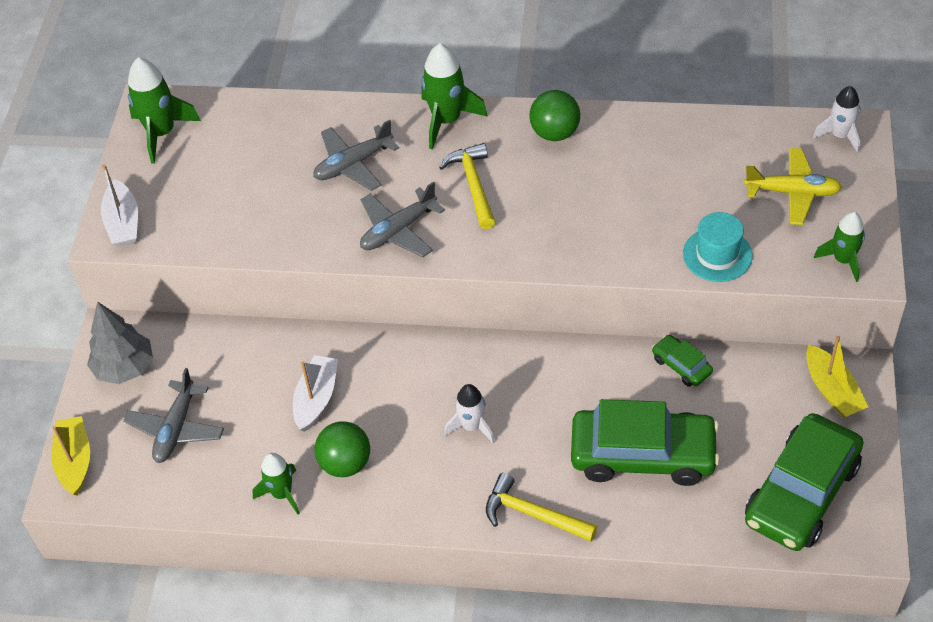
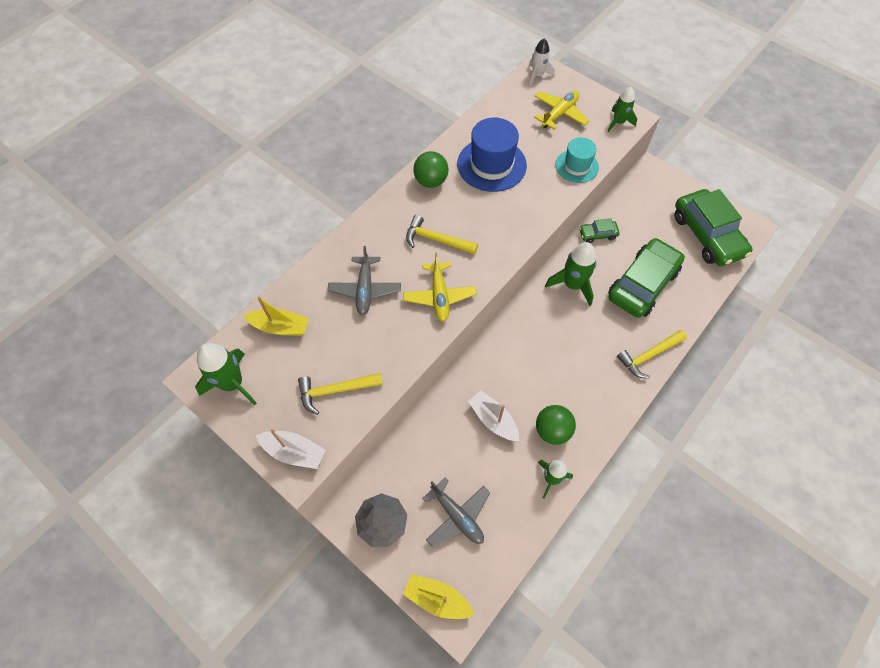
camera: 60 degrees left, 10 degrees up
(213, 213) = (335, 390): none -> yellow hammer
(398, 230) = (439, 296): grey plane -> yellow plane
(447, 120) = (374, 224): green rocket -> green rocket (572, 285)
(472, 426) = (570, 350): white rocket -> none
(635, 172) = (491, 164): none -> blue hat
(832, 390) = (655, 187): yellow boat -> yellow boat (280, 327)

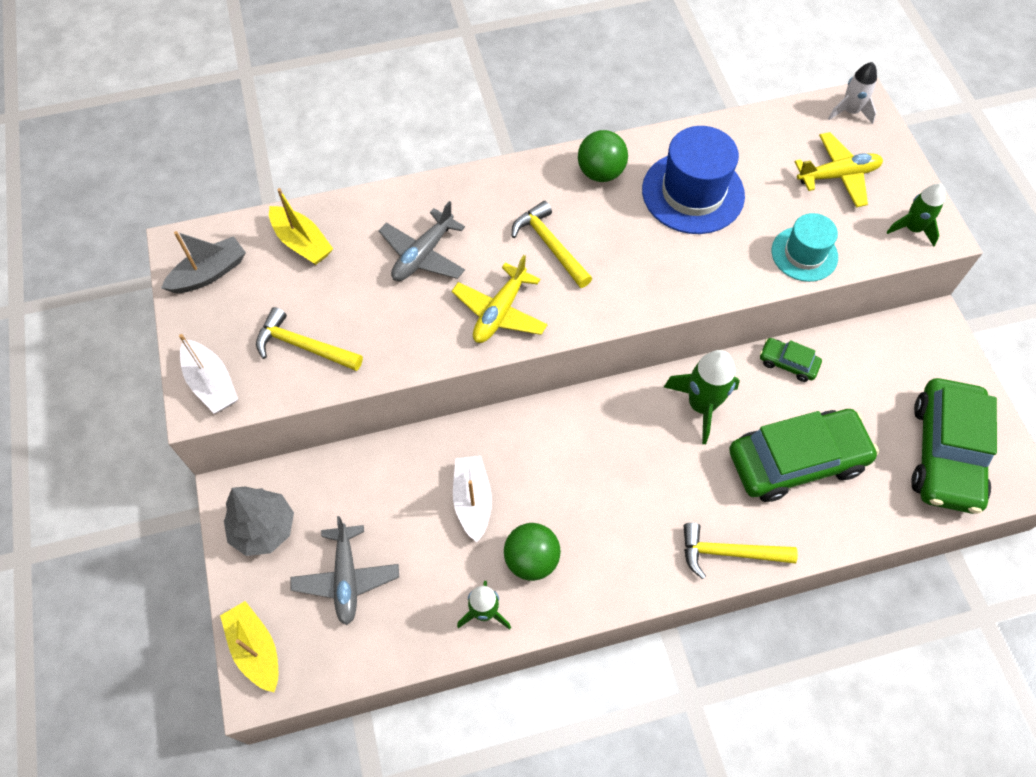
camera: 35 degrees right, 0 degrees up
(233, 384) = (209, 273): green rocket -> grey boat

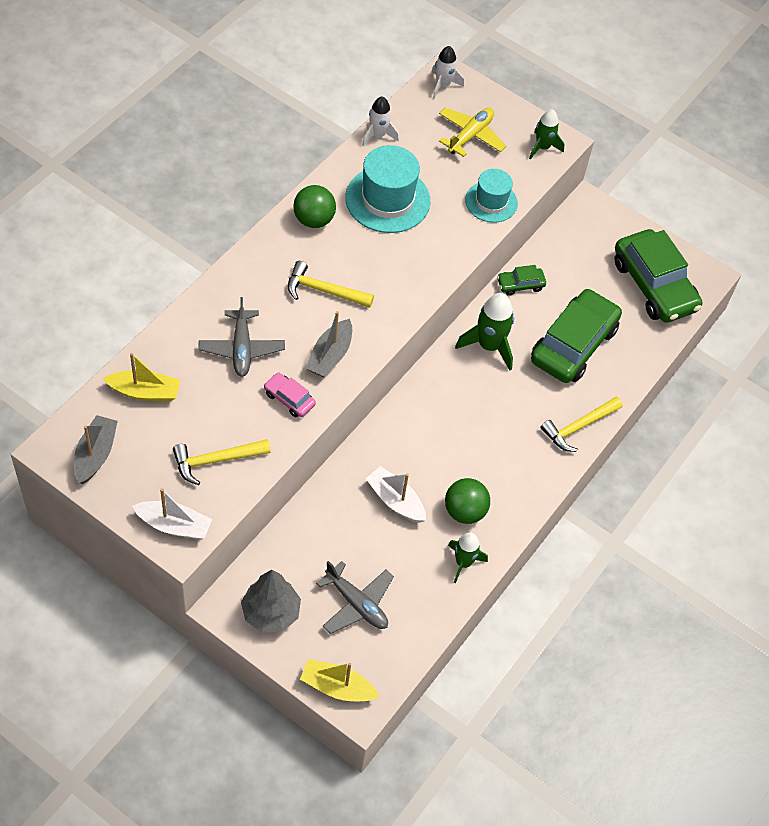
camera: 45 degrees left, 5 degrees down
(423, 330) = (289, 399): none -> pink car
(500, 312) = (330, 355): yellow plane -> grey boat
(693, 193) = (387, 199): blue hat -> turquoise hat
(737, 126) = (378, 135): none -> white rocket

